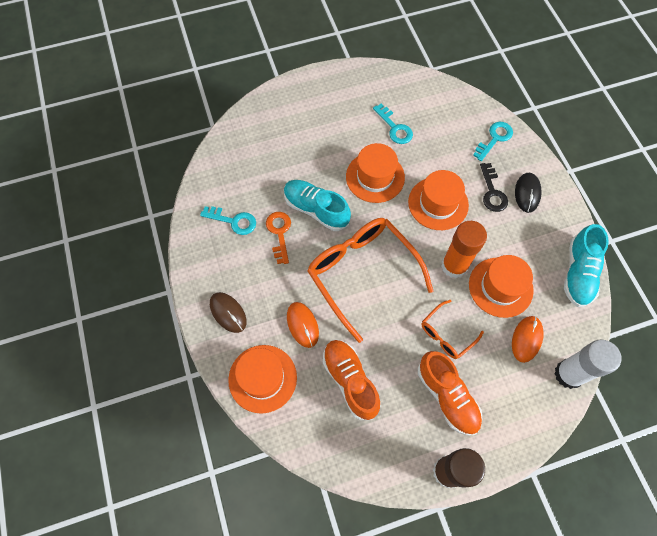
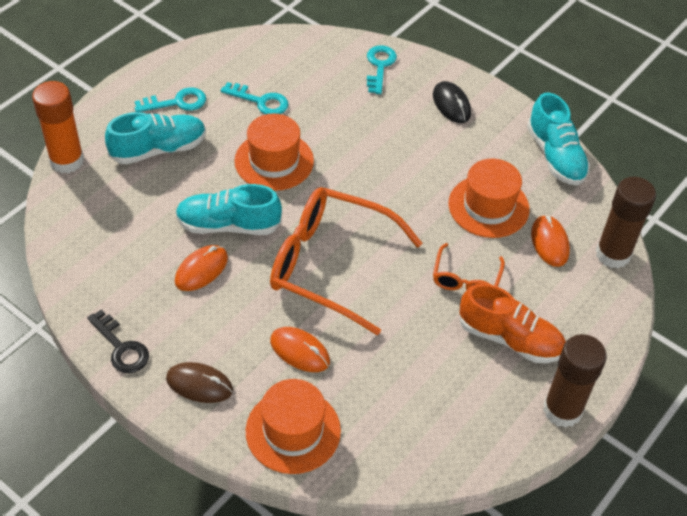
camera: 35 degrees left, 15 degrees down
(233, 221) = (134, 284): turquoise key -> turquoise key (177, 102)
(279, 233) = (201, 270): orange key -> orange mouse
(307, 132) = (158, 149): none -> turquoise shoe
(350, 381) = (396, 379): orange shoe -> none
(438, 203) = (364, 156): orange hat -> none
(454, 266) = (426, 209): orange glue stick -> orange glue stick (67, 161)
(492, 192) = (414, 119): black key -> black key (121, 347)
(568, 374) = (613, 254): white glue stick -> brown glue stick

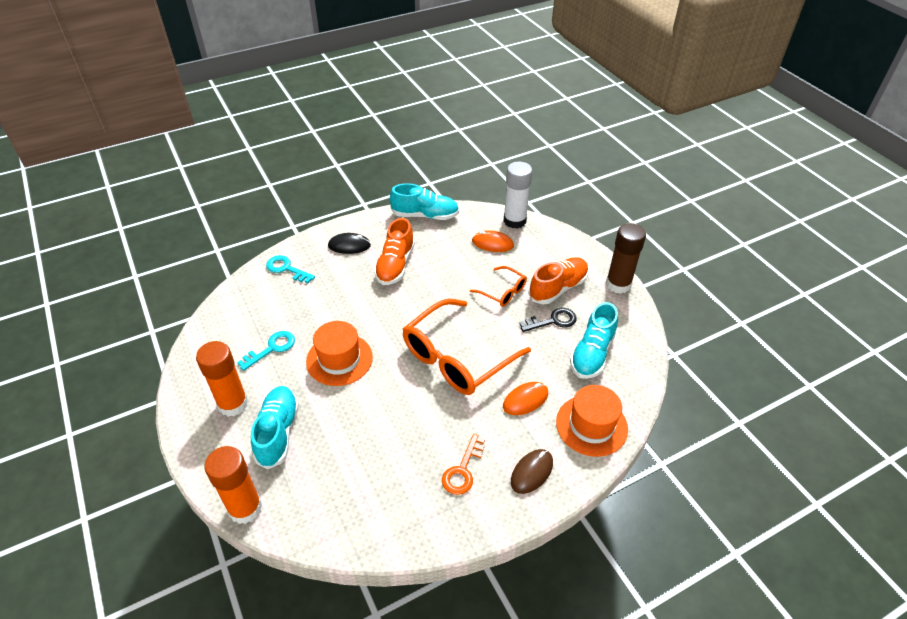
camera: 65 degrees left, 5 degrees down
(121, 347) = (475, 518): black key -> black key (553, 321)
(176, 318) = (462, 470): none -> orange key
(177, 102) = (233, 404): turquoise key -> orange glue stick
(201, 270) = (423, 439): orange mouse -> none
(228, 225) = (387, 408): turquoise shoe -> turquoise shoe (592, 353)
(446, 158) = (395, 265): none -> orange shoe
(488, 206) = (449, 260): orange hat -> none
(613, 254) = (514, 221): brown glue stick -> white glue stick

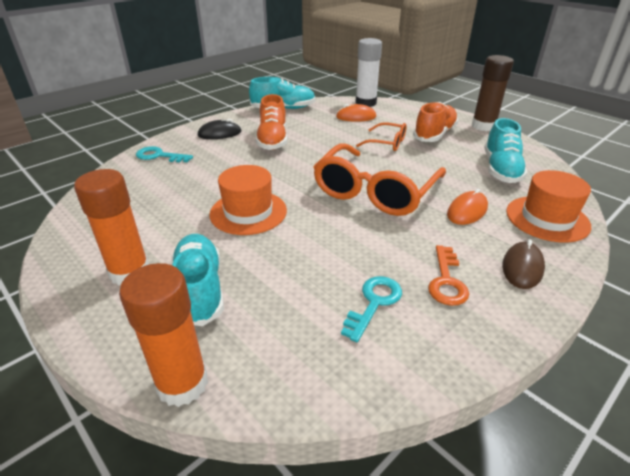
camera: 15 degrees left, 10 degrees down
(272, 348) = (164, 216): turquoise key -> turquoise key (374, 303)
(553, 321) = (447, 154): black key -> none

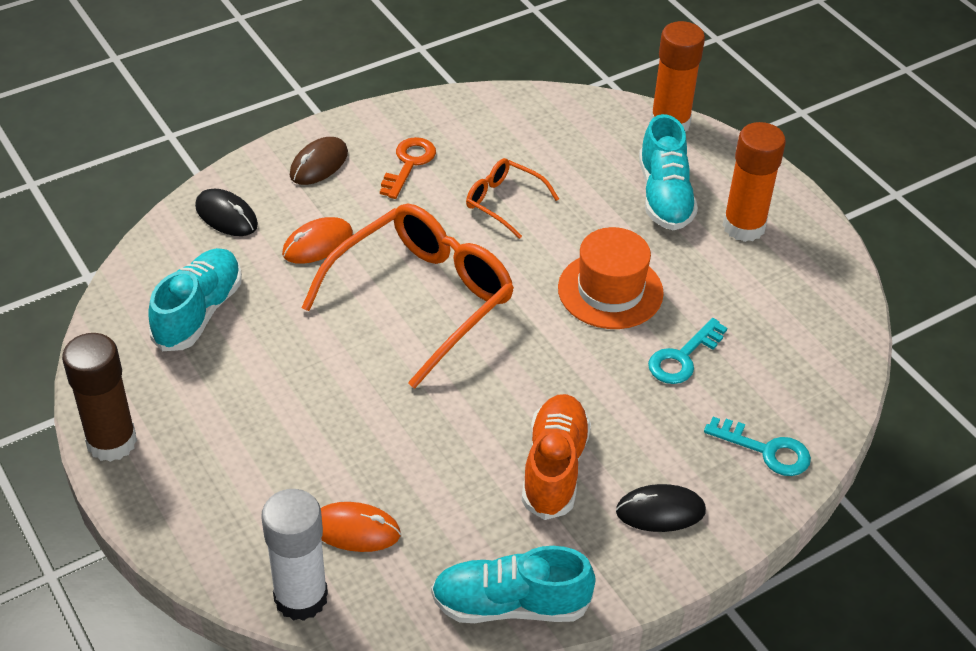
camera: 170 degrees left, 10 degrees up
(374, 303) = (493, 156): turquoise key -> turquoise key (682, 358)
(387, 143) = (340, 417): orange glasses -> orange glasses (503, 202)
(434, 134) = (233, 429): orange shoe -> none
(547, 218) = (226, 216): orange hat -> black mouse

